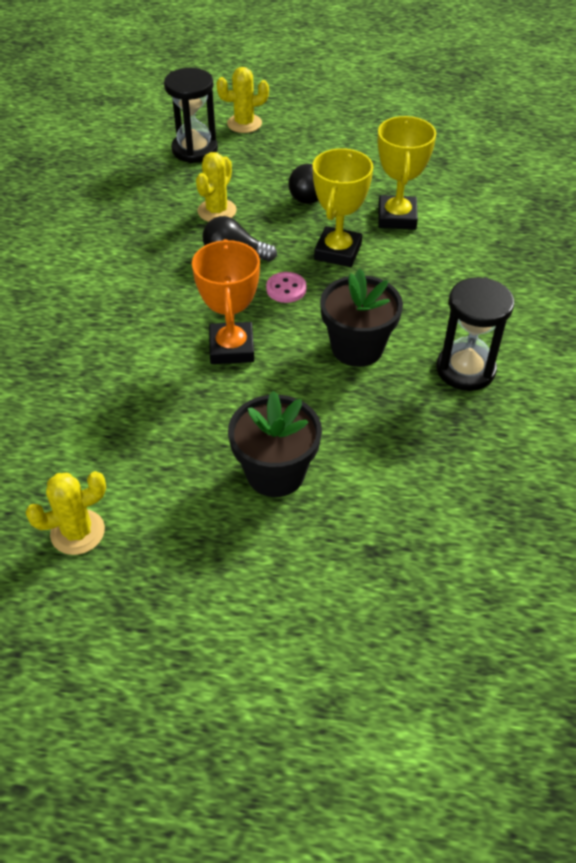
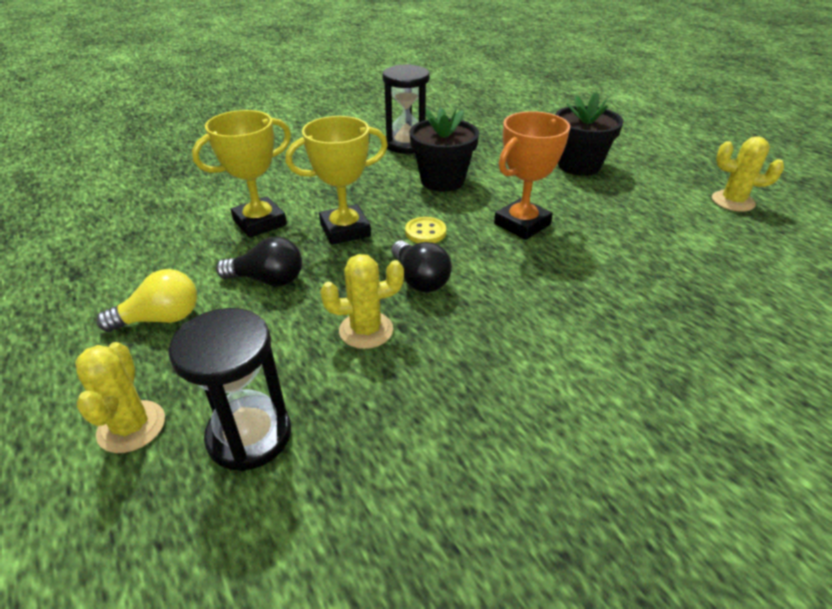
camera: 130 degrees left, 10 degrees down
(244, 123) = (131, 426): yellow cactus -> yellow cactus turned 45 degrees clockwise
(286, 289) = (425, 232): pink button -> yellow button
(321, 149) = (161, 319): none -> yellow light bulb

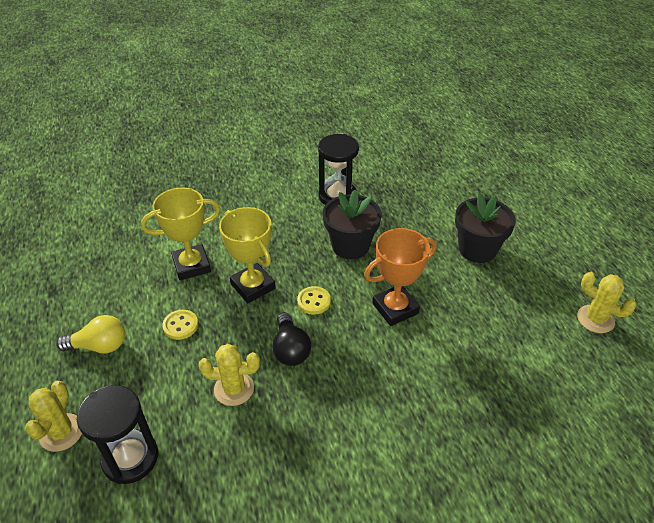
camera: 15 degrees right, 5 degrees up
(268, 280) = (180, 325): black light bulb -> yellow button
(345, 230) = (253, 286): yellow trophy -> yellow trophy turned 60 degrees clockwise

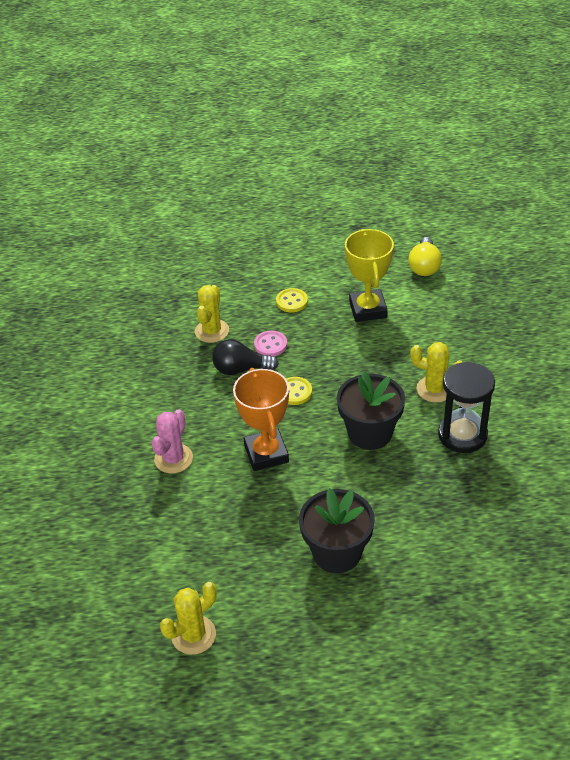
camera: 105 degrees right, 0 degrees up
(61, 432) = (208, 242): yellow cactus -> yellow cactus (435, 389)
(99, 346) = (284, 256): yellow light bulb -> yellow light bulb (424, 266)
(130, 458) = (172, 276): black hourglass -> none
(250, 331) = (270, 345): none -> pink button
(253, 286) = (327, 350): yellow trophy -> none
(426, 378) = (173, 459): none -> pink cactus

